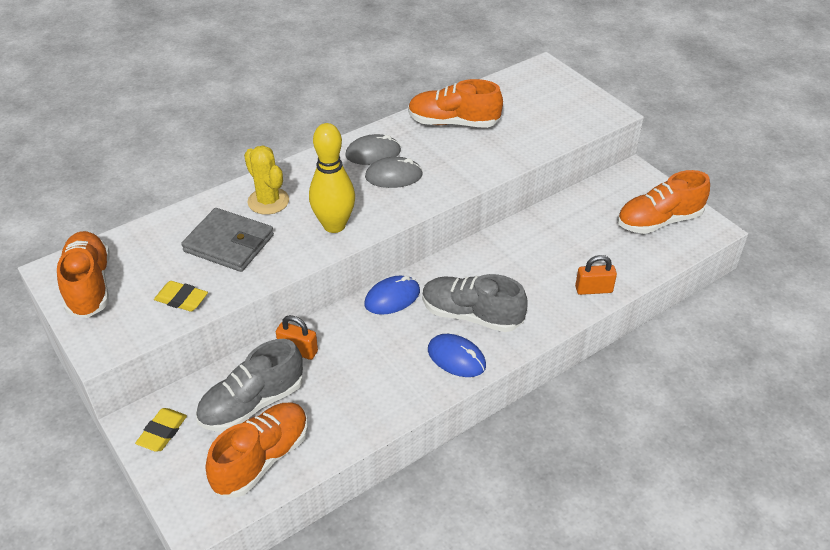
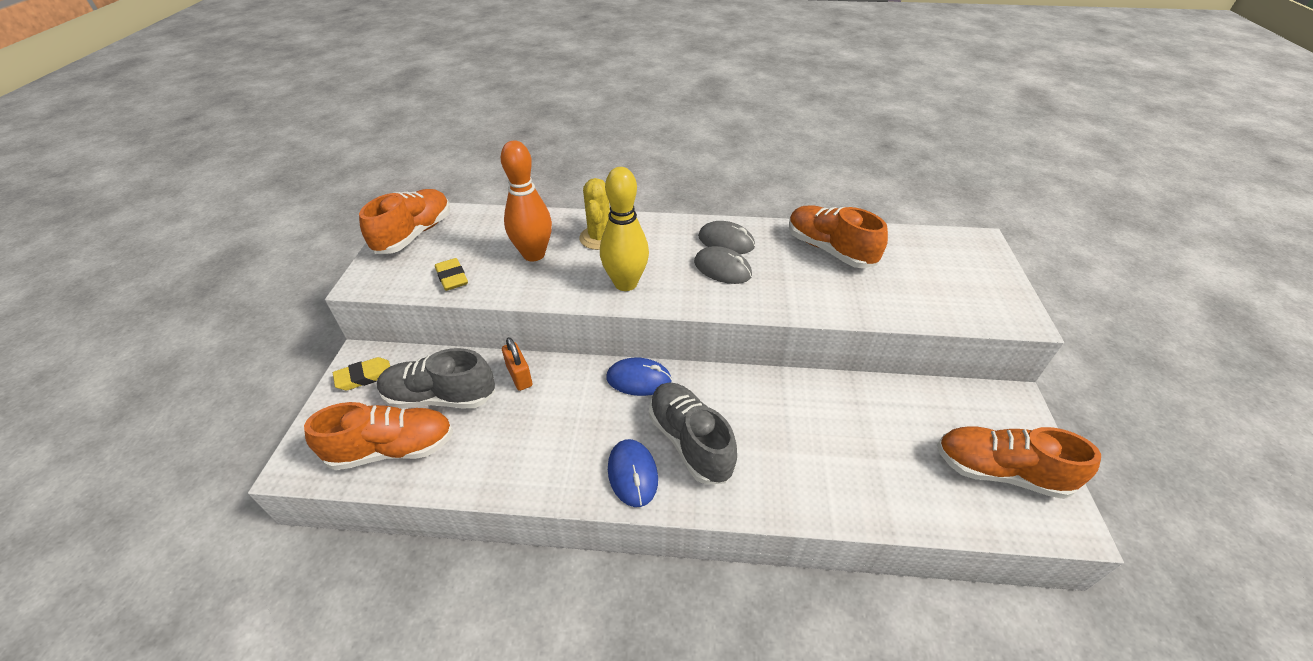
camera: 40 degrees right, 0 degrees up
(229, 243) = (534, 254): grey wallet -> orange bowling pin
(593, 289) = (844, 499): orange padlock -> none

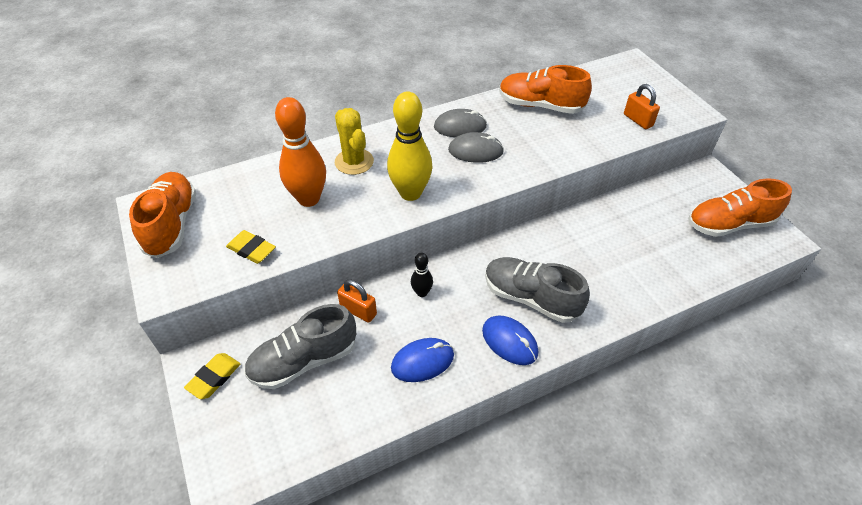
camera: 30 degrees left, 5 degrees up
(392, 449) = (300, 422): orange shoe -> none
(588, 386) = (422, 292): none -> black bowling pin
(639, 379) = (457, 269): blue mouse -> blue mouse (422, 361)
(936, 302) = (638, 120): none -> orange padlock

